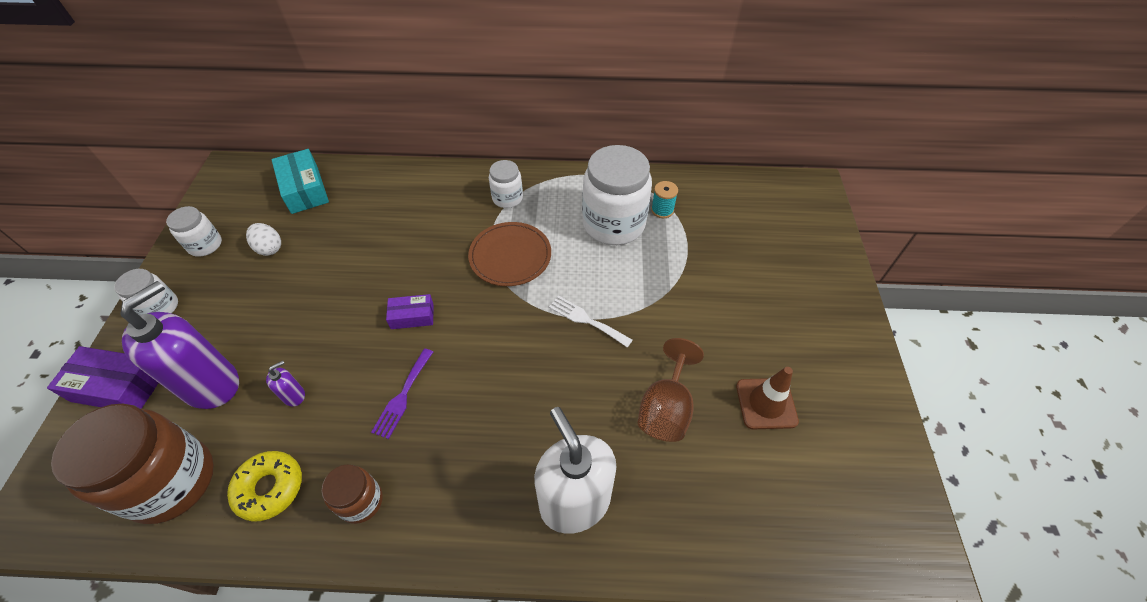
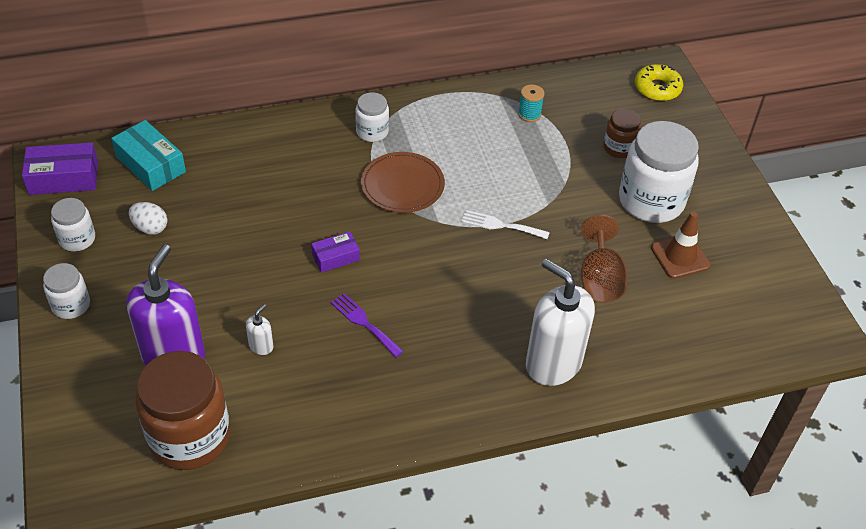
camera: 20 degrees left, 5 degrees down
(119, 386) = (80, 379): purple box -> purple box (63, 178)
(270, 488) = (285, 419): yellow donut -> yellow donut (657, 88)
(294, 395) = (261, 346): purple soap dispenser -> white soap dispenser
(361, 501) = (372, 408): brown jar -> brown jar (619, 148)
(403, 396) = (364, 323): purple fork -> purple fork turned 135 degrees clockwise
(613, 224) = (488, 136): white jar -> white jar (651, 201)

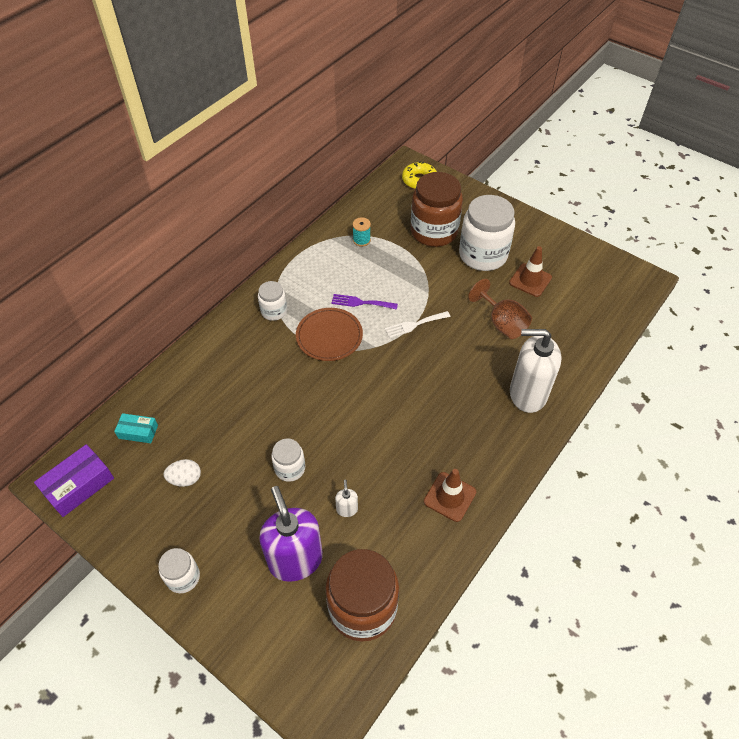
camera: 35 degrees left, 5 degrees up
(77, 239) = (137, 525): white jar -> white jar (290, 468)
(150, 164) = (138, 432): turquoise box -> turquoise box, size x0.61
(335, 257) = (335, 414): purple box -> none
(364, 323) = (396, 446): purple fork -> purple fork (361, 302)
(368, 402) = (449, 497): none -> brown traffic cone
(619, 148) = (434, 231): brown jar -> brown jar, size x1.96

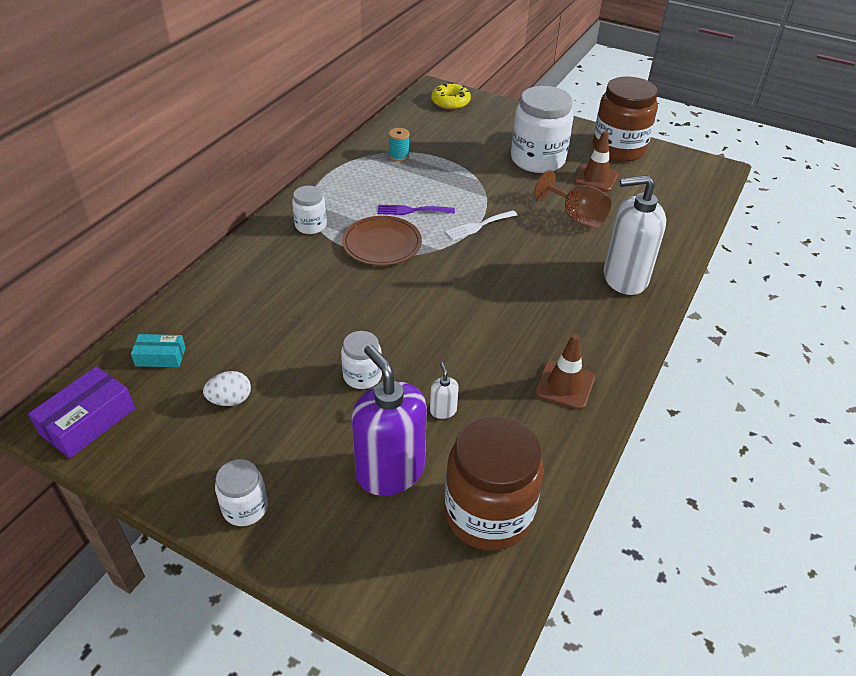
camera: 10 degrees left, 10 degrees down
(434, 231) = (478, 143): brown jar -> brown jar (618, 149)

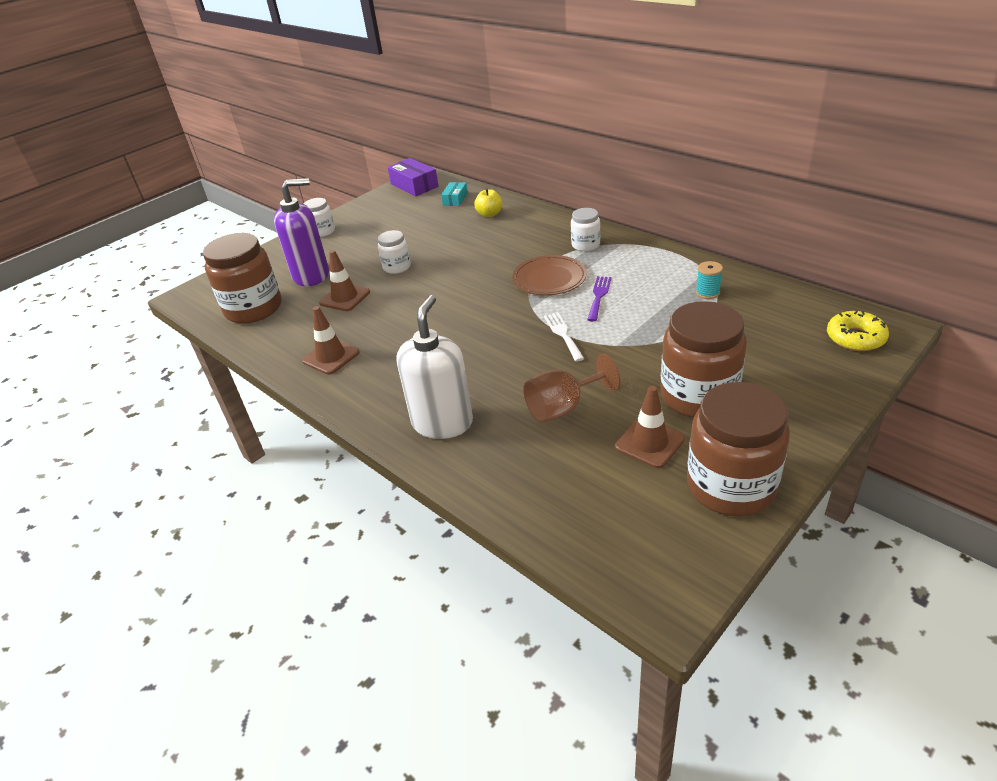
camera: 110 degrees right, 5 degrees down
(219, 312) = (489, 214): none -> yellow apple
(230, 400) = (404, 223): white egg -> none
(443, 410) = (345, 298): white soap dispenser -> brown traffic cone
(537, 160) = (698, 396): white jar -> brown jar

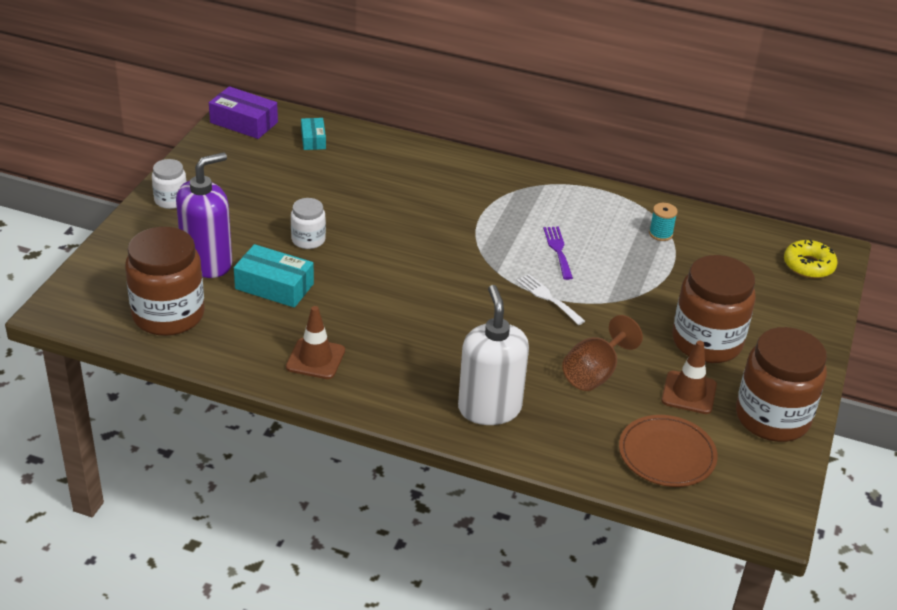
camera: 30 degrees left, 0 degrees up
(345, 298) = (274, 286): brown traffic cone -> turquoise box
(489, 214) = (371, 158): yellow apple -> none
(549, 278) = (494, 235): brown plate -> brown plate (667, 454)
(585, 245) = (507, 190): white jar -> none

